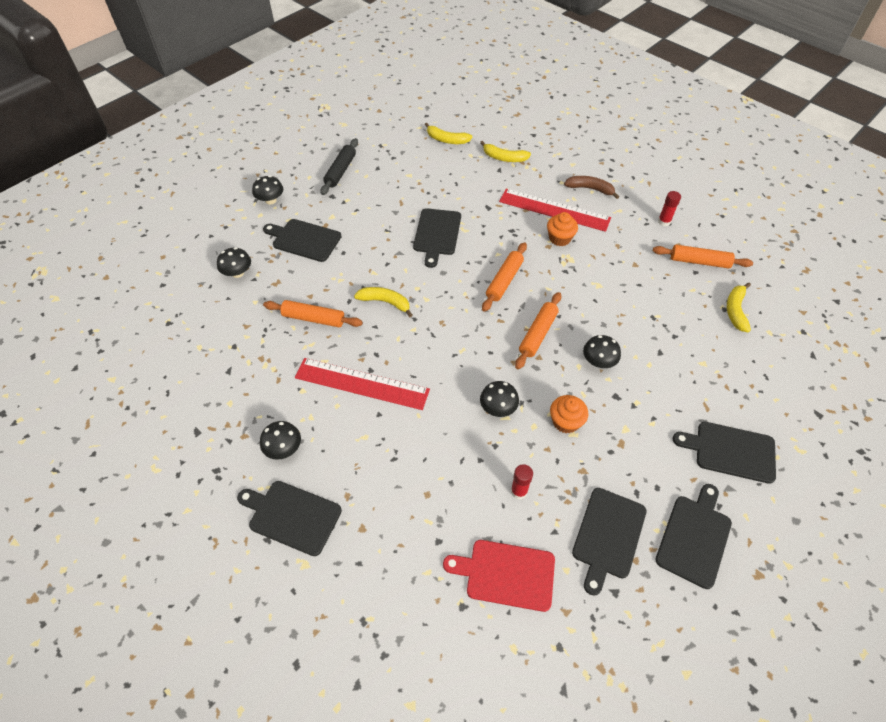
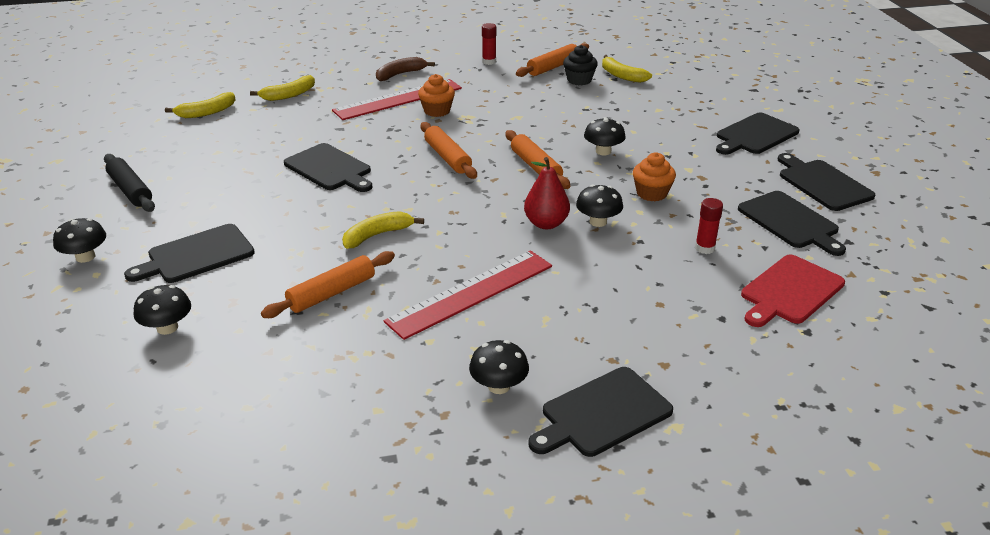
camera: 55 degrees left, 20 degrees down
(470, 379) = (546, 223): none -> red pear
(696, 289) = (579, 80): none -> black cupcake

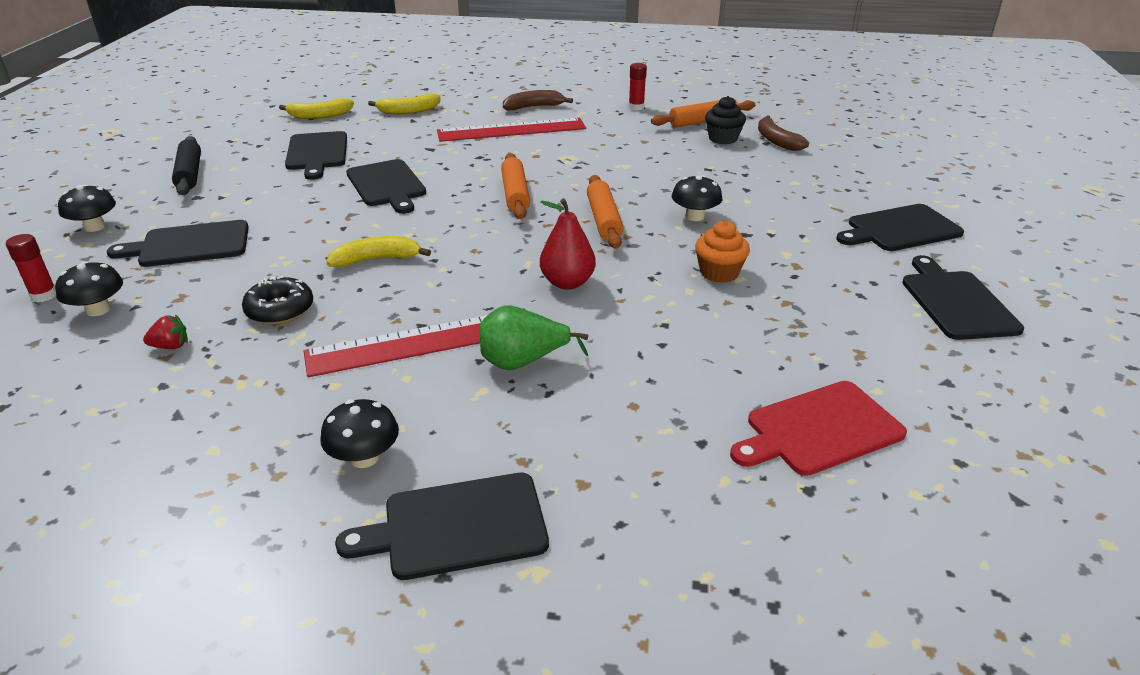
camera: 20 degrees right, 0 degrees up
(265, 342) = (171, 346): none -> red strawberry
(332, 293) = (280, 310): orange rolling pin -> black donut
(437, 111) = (542, 147): orange cupcake -> none
(559, 291) = (523, 362): none -> green pear
(598, 222) = (629, 292): black mushroom -> none
(621, 75) = (776, 141): yellow banana -> brown banana
(705, 248) = (740, 350): red glue stick -> red glue stick (44, 295)
(790, 222) = (879, 341): black cutting board -> black cutting board (317, 153)

